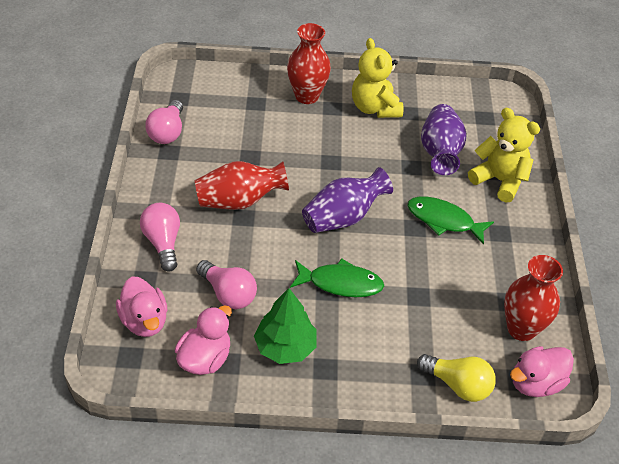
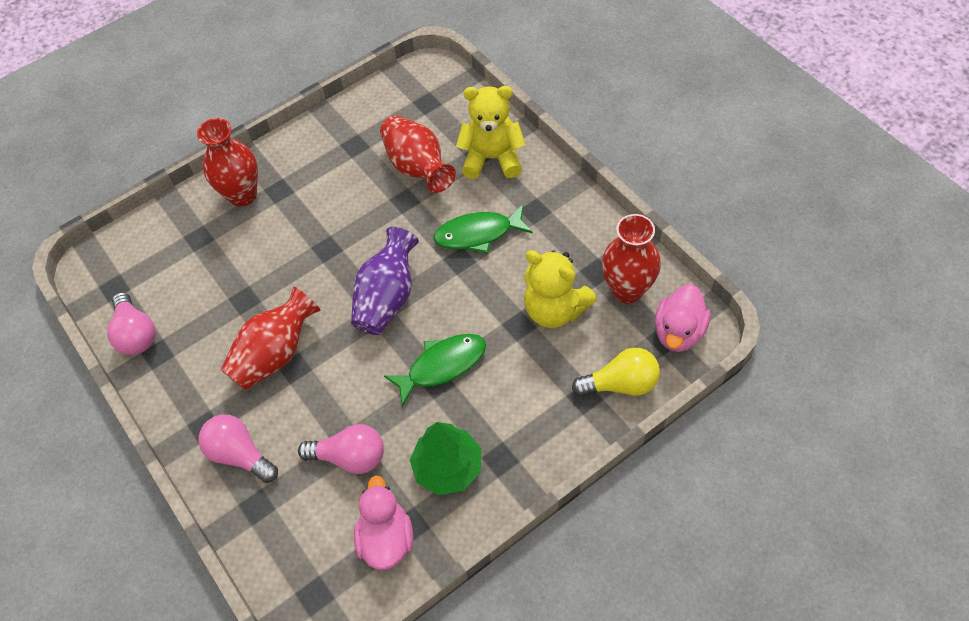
camera: 30 degrees left, 10 degrees up
(144, 321) = (295, 548): pink duck -> none
(374, 108) = (319, 162): yellow teddy bear -> yellow teddy bear (555, 310)
(440, 152) = (417, 167): purple vase -> red vase

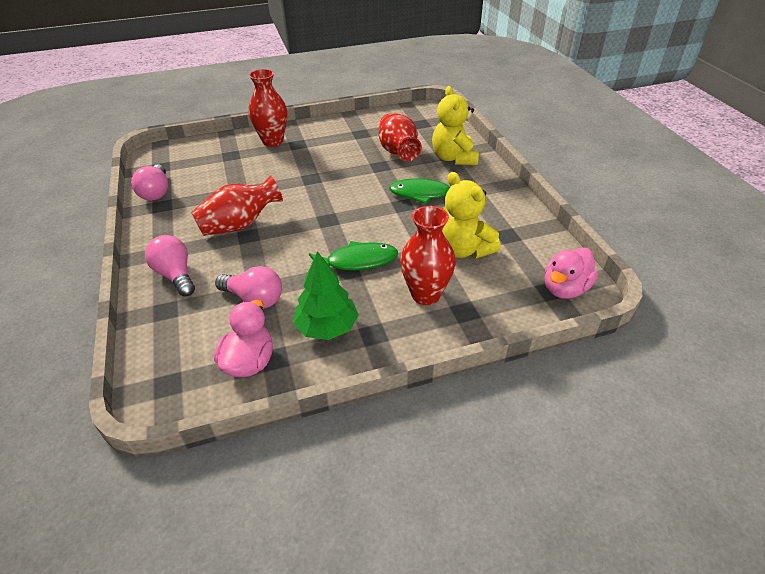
camera: 15 degrees right, 15 degrees down
(387, 298) = (338, 213): purple vase -> none
(492, 158) = (454, 158): yellow teddy bear -> yellow teddy bear turned 120 degrees counterclockwise
(621, 384) = (500, 310): yellow light bulb -> none
(627, 290) = (529, 252): red vase -> red vase (425, 294)

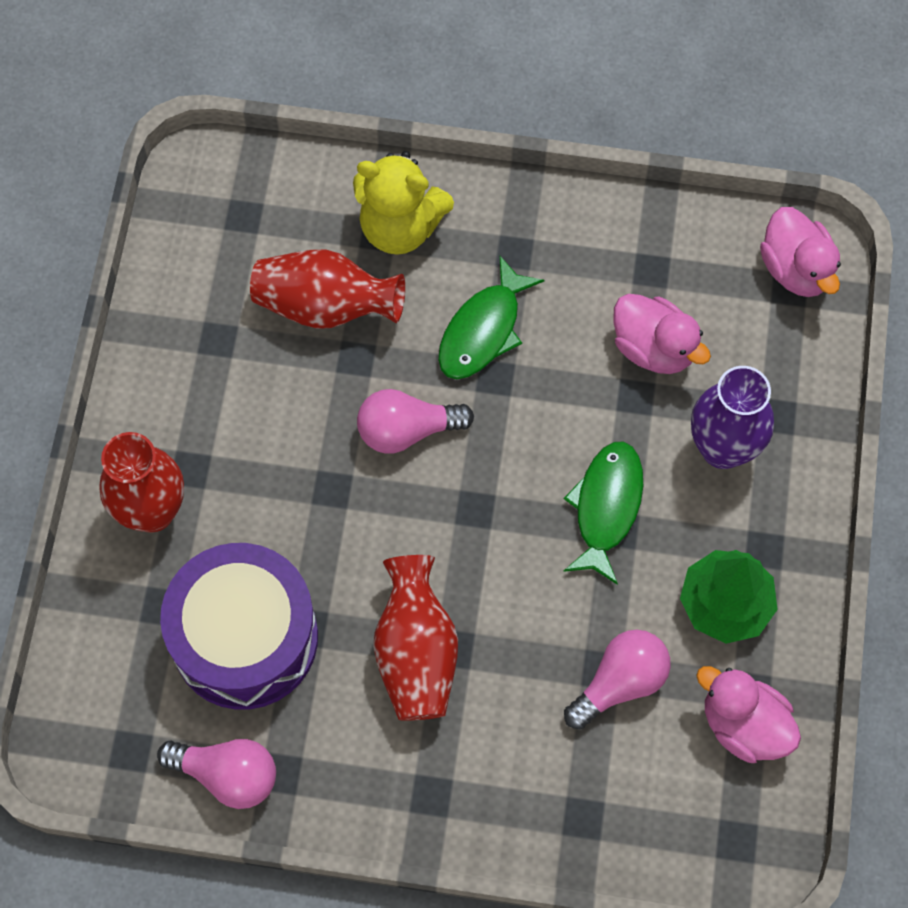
camera: 65 degrees left, 25 degrees up
(176, 275) = (505, 786): pink light bulb -> pink light bulb (407, 430)
(225, 178) = (245, 638): none -> purple drum
(425, 294) = (723, 448): red vase -> purple vase
(464, 250) = (654, 348): yellow teddy bear -> pink duck

